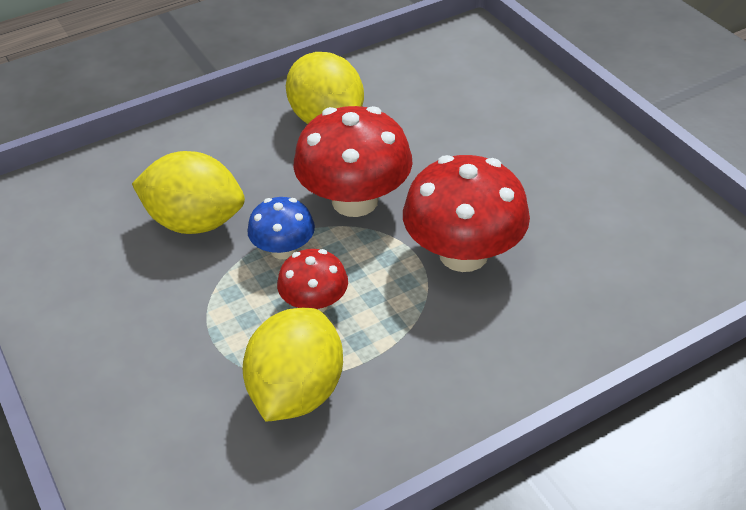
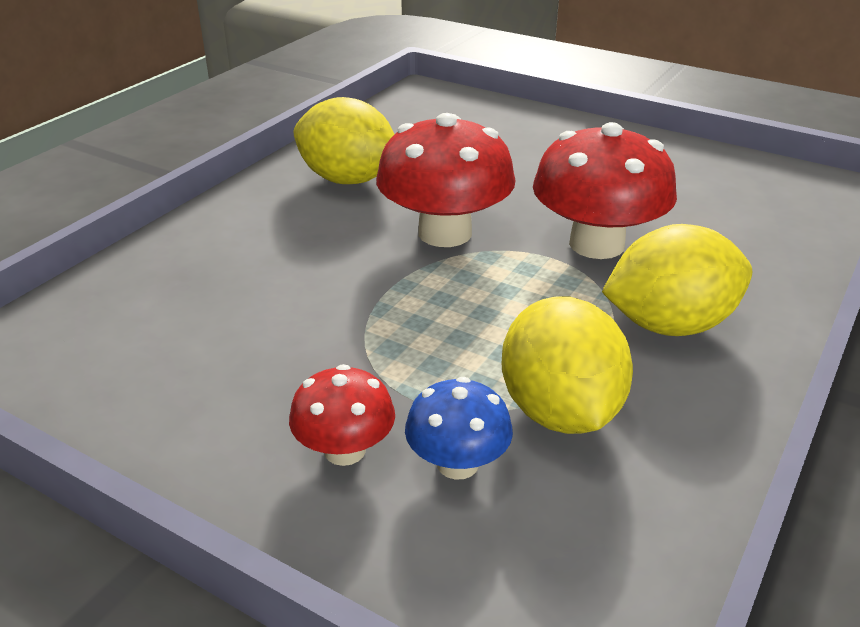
camera: 30 degrees left, 10 degrees down
(195, 222) = (283, 298): yellow lemon -> yellow lemon (670, 325)
(283, 249) = (411, 292): blue mushroom -> blue mushroom (457, 463)
(314, 303) = (494, 327): red mushroom -> red mushroom (345, 450)

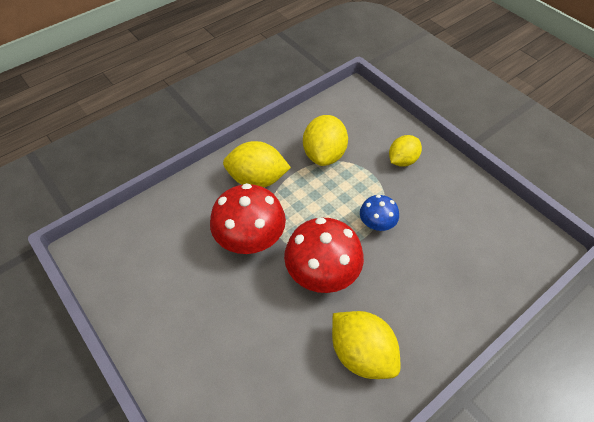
camera: 160 degrees left, 20 degrees up
(345, 450) = (402, 160): red mushroom -> yellow lemon
(457, 463) = (367, 146): blue mushroom -> blue mushroom (376, 223)

